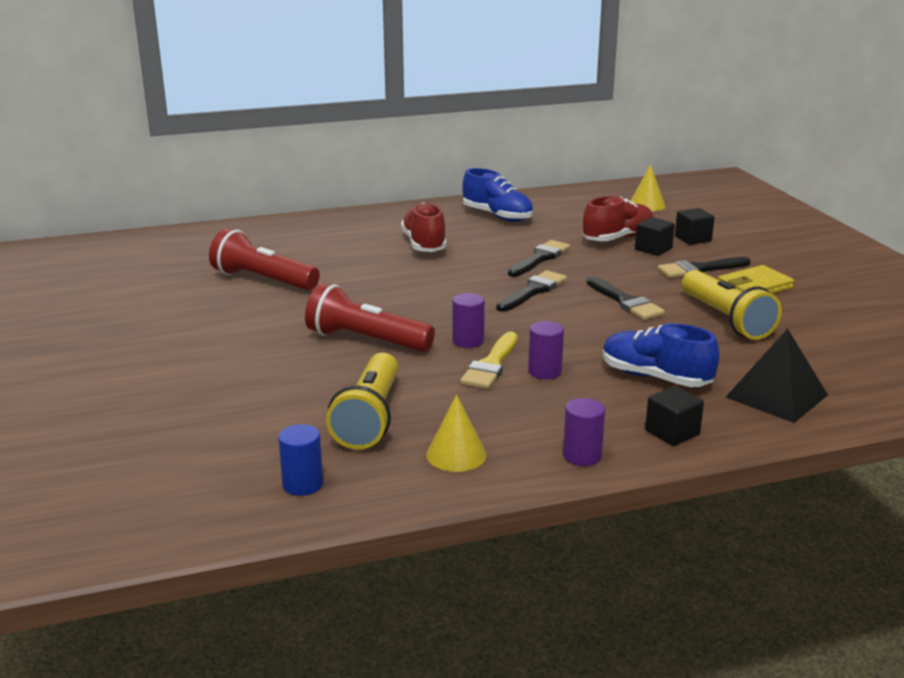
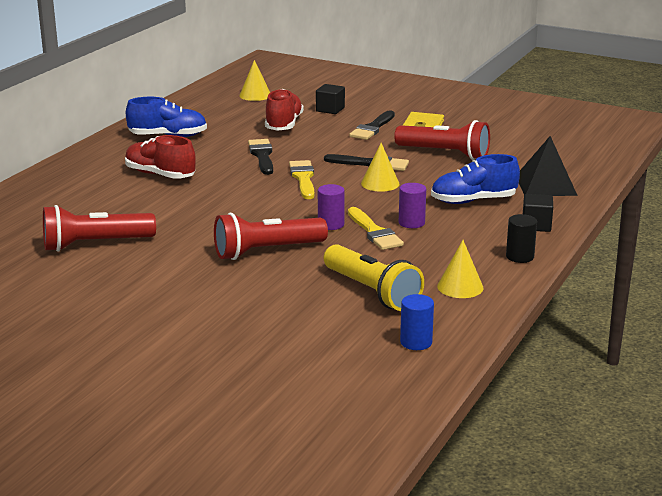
camera: 45 degrees left, 0 degrees up
(533, 291) = (303, 178): black brush -> yellow brush
(582, 456) = (520, 257): purple cylinder -> black cylinder
(594, 323) = (380, 183): none -> yellow cone
(653, 249) = (320, 124): black cube -> none
(725, 319) = (445, 153): yellow flashlight -> red flashlight

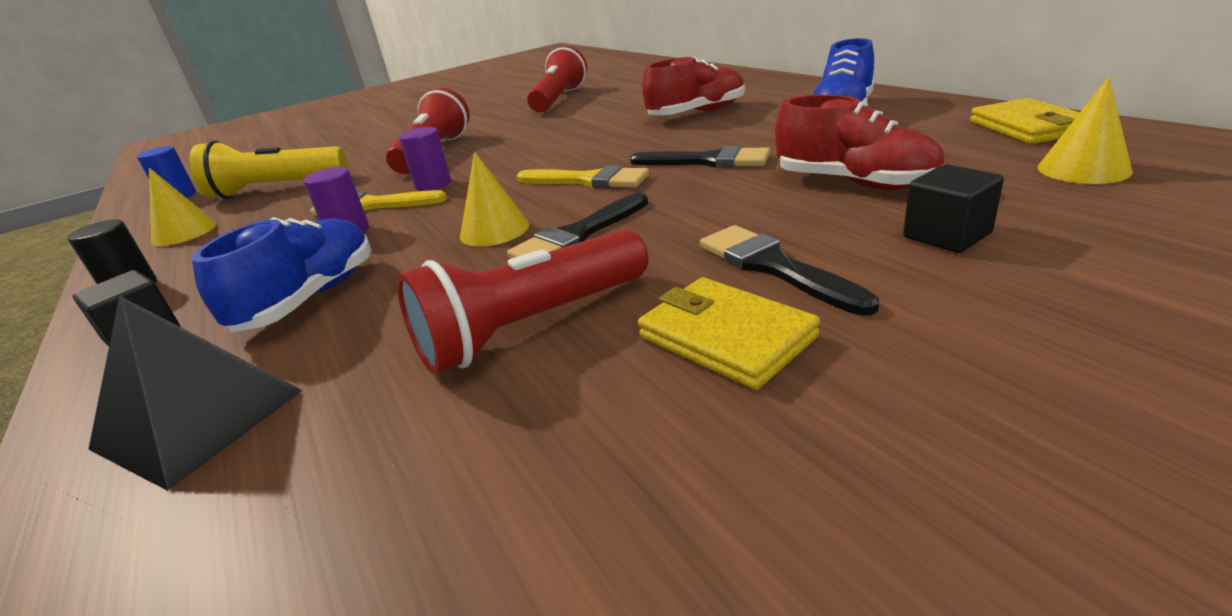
camera: 125 degrees right, 5 degrees up
(198, 102) = (1028, 127): none -> yellow wallet

